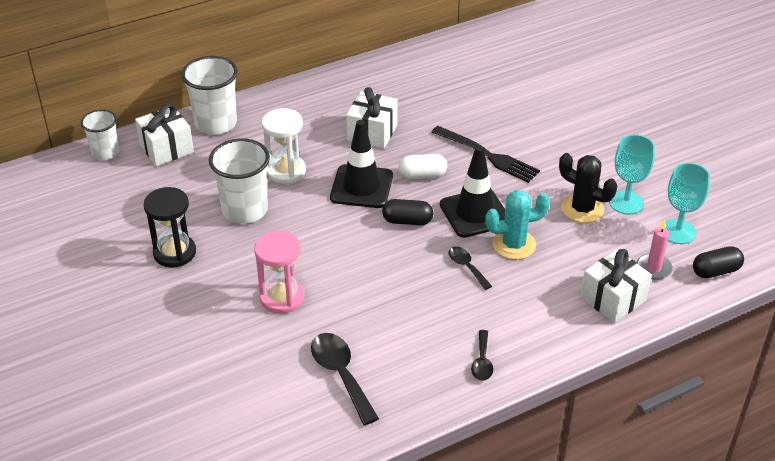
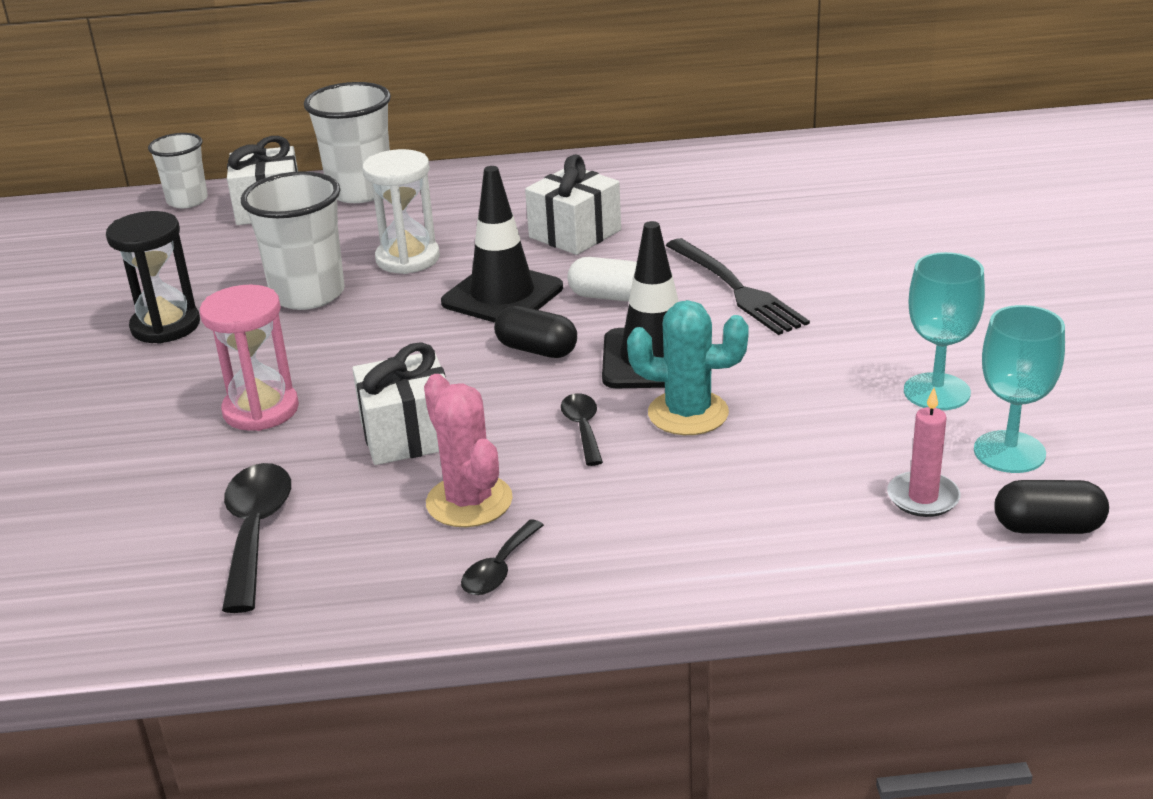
camera: 25 degrees right, 10 degrees down
(439, 327) = (469, 501): none -> pink cactus
(582, 209) = (848, 387): black cactus -> none
(613, 299) = (810, 528): white gift -> white gift (408, 435)

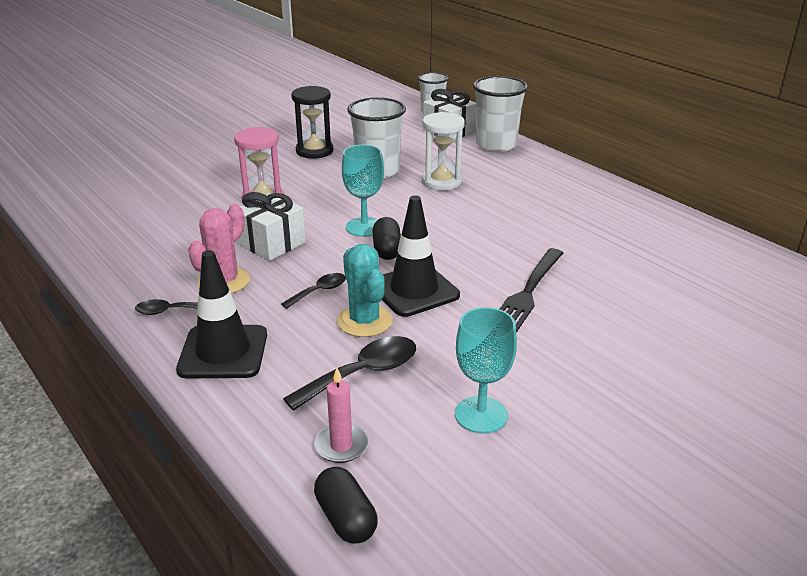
camera: 55 degrees right, 0 degrees up
(255, 532) = (162, 236): black spoon -> black spoon (363, 374)
(502, 295) = (433, 220): black traffic cone -> black traffic cone (223, 352)
(575, 234) = (528, 217): white gift -> none
(609, 296) = (469, 252): white capsule -> none
(1009, 452) = (431, 473): turquoise goblet -> turquoise goblet (364, 227)

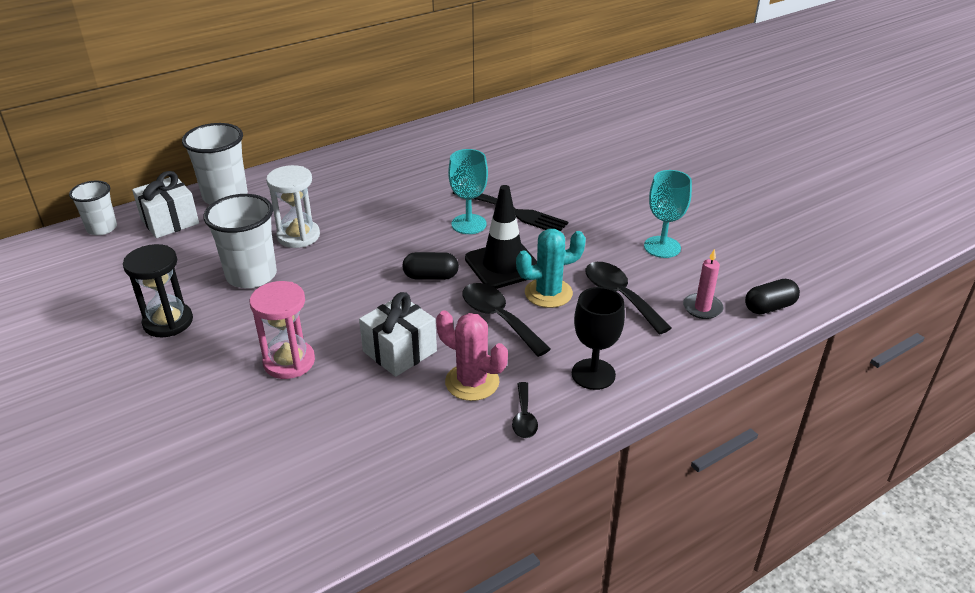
camera: 85 degrees left, 5 degrees up
(223, 352) = (593, 374): black traffic cone -> black goblet
(319, 291) = (498, 318): black spoon -> black spoon, size x1.71
(364, 227) = (381, 288): turquoise goblet -> turquoise goblet (469, 224)

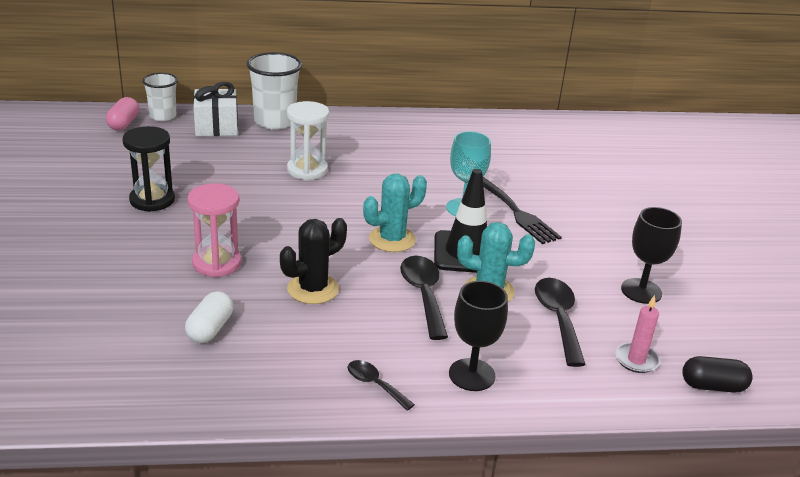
camera: 25 degrees right, 5 degrees down
(65, 250) = (123, 123): none -> pink capsule
(251, 275) = (244, 187): white cup -> none
(337, 429) = (210, 329): none -> white capsule
(399, 351) = (313, 289): white gift -> black cactus
(431, 276) = (392, 239): black capsule -> turquoise cactus
(472, 382) = (353, 337): pink cactus -> none
(524, 417) = (375, 384): black spoon -> black spoon turned 105 degrees clockwise
(662, 247) = (641, 291): turquoise goblet -> black goblet

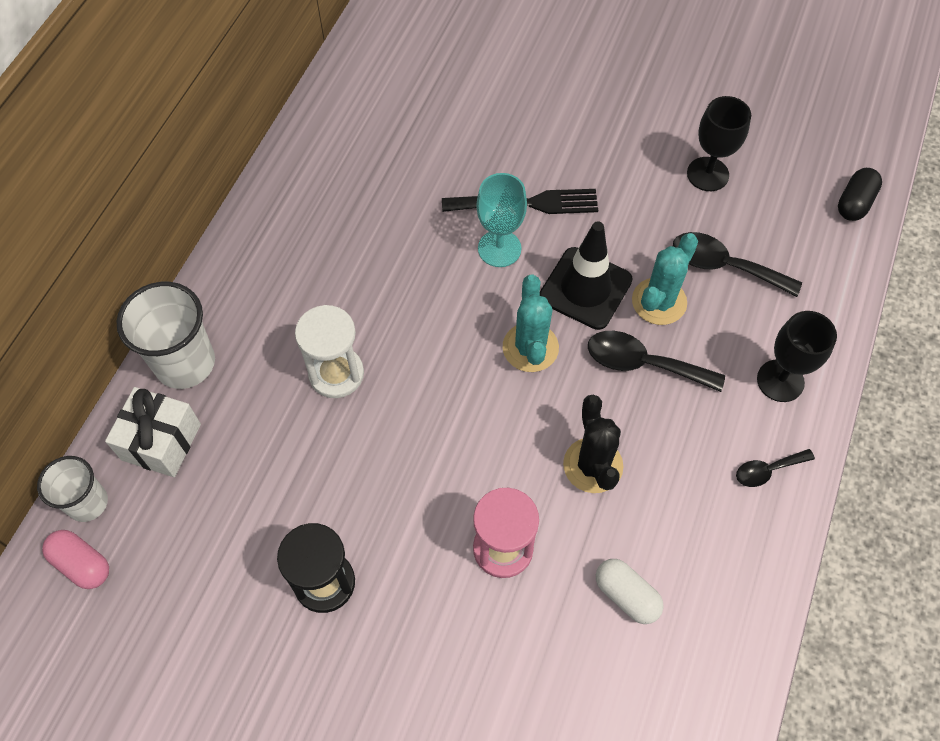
camera: 60 degrees left, 30 degrees up
(636, 360) = (803, 238): pink candle -> none

